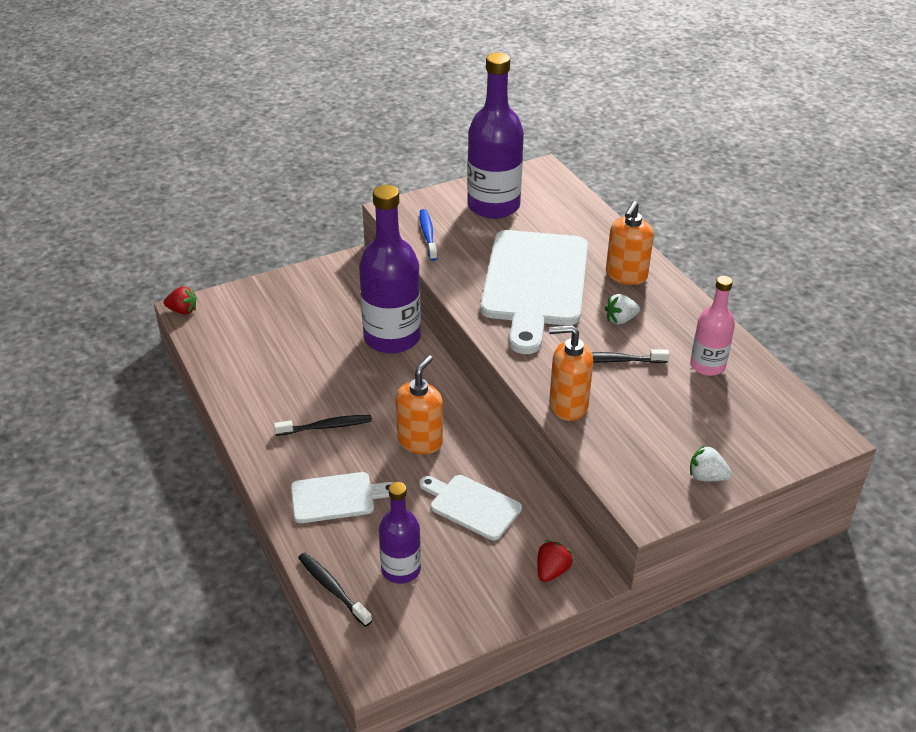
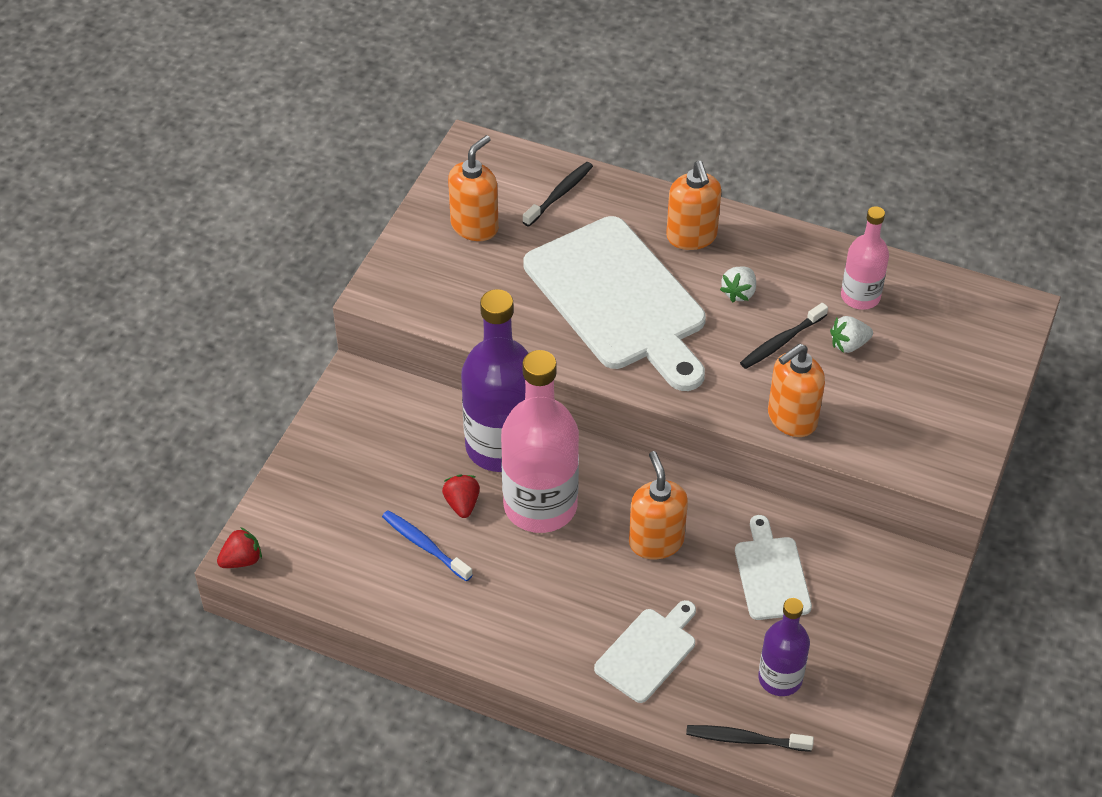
camera: 40 degrees left, 10 degrees up
(326, 426) = (553, 588): black toothbrush -> black toothbrush (559, 194)
(375, 380) = (540, 505): none -> pink bottle
(428, 235) = (450, 305): blue toothbrush -> blue toothbrush (424, 545)
(472, 506) = (771, 574): white cutting board -> white cutting board turned 90 degrees clockwise
(493, 206) = (475, 226): purple bottle -> orange soap dispenser
(552, 571) = (898, 587): red strawberry -> red strawberry (462, 504)
(706, 477) = (968, 414): white strawberry -> white strawberry (849, 344)

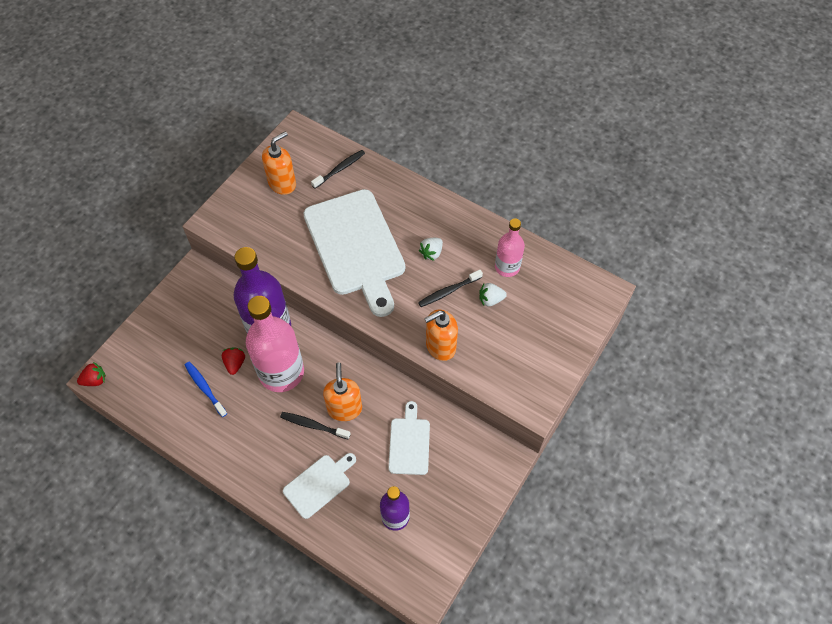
camera: 10 degrees right, 10 degrees up
(691, 237) = (413, 210): orange soap dispenser -> none
(745, 739) = (362, 556): black toothbrush -> black toothbrush (313, 425)

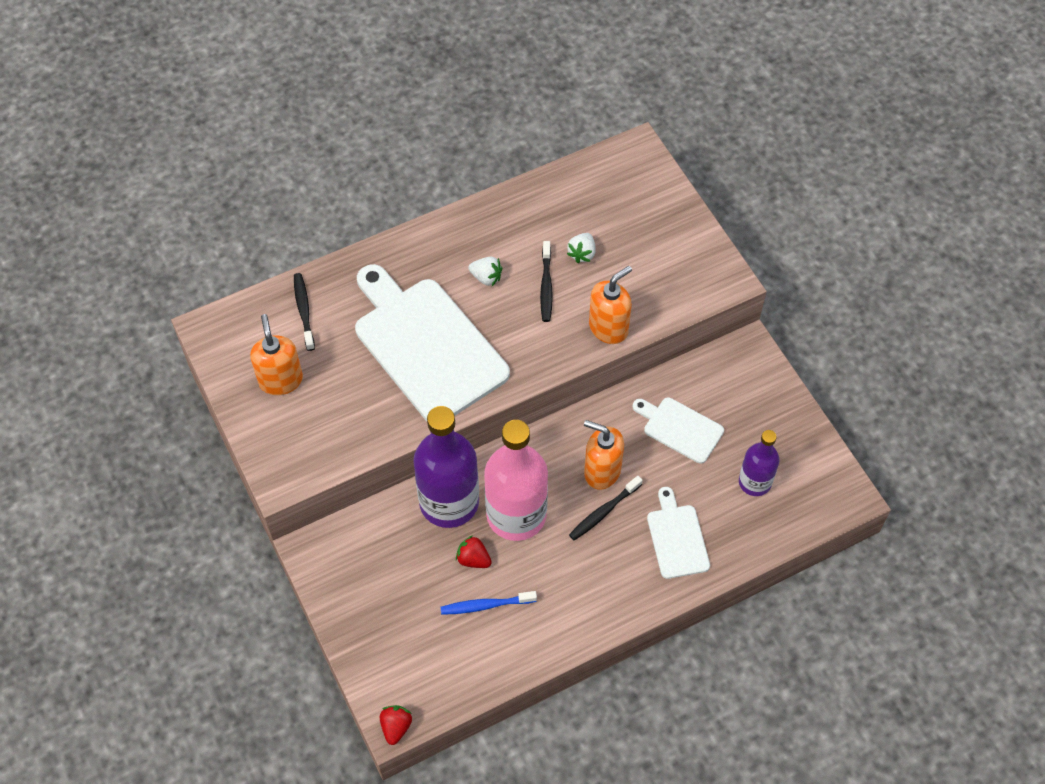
camera: 60 degrees left, 0 degrees up
(356, 246) = (426, 346): white cutting board -> white cutting board turned 135 degrees counterclockwise
(431, 253) = (486, 277): white strawberry -> white strawberry turned 45 degrees counterclockwise
(440, 346) = (608, 328): orange soap dispenser -> orange soap dispenser turned 135 degrees counterclockwise
(507, 267) = (552, 218): pink bottle -> none

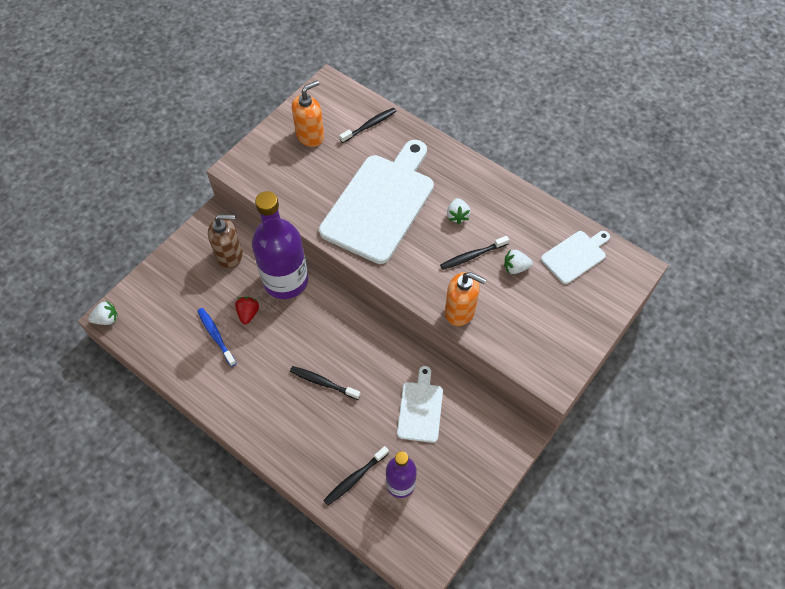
camera: 65 degrees right, 0 degrees up
(378, 552) = (230, 255): none -> brown soap dispenser
(396, 727) = (106, 319): red strawberry -> white strawberry
(516, 515) = (294, 326): pink bottle -> none
(602, 471) = (356, 368): orange soap dispenser -> none
(677, 538) = (324, 443): white cutting board -> white cutting board (575, 256)
(730, 523) = (355, 478): none -> black toothbrush

